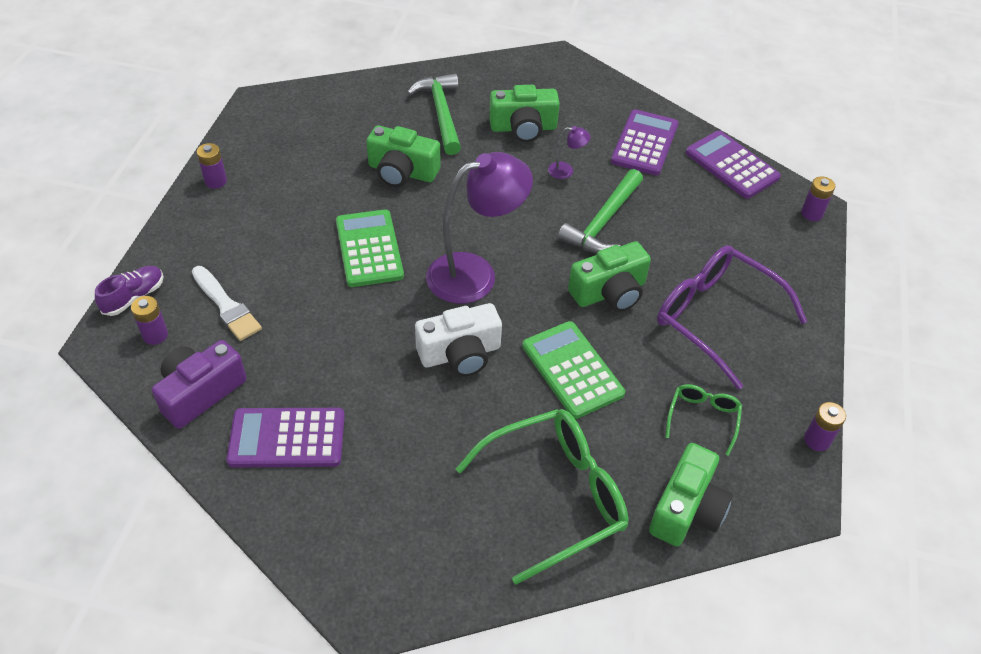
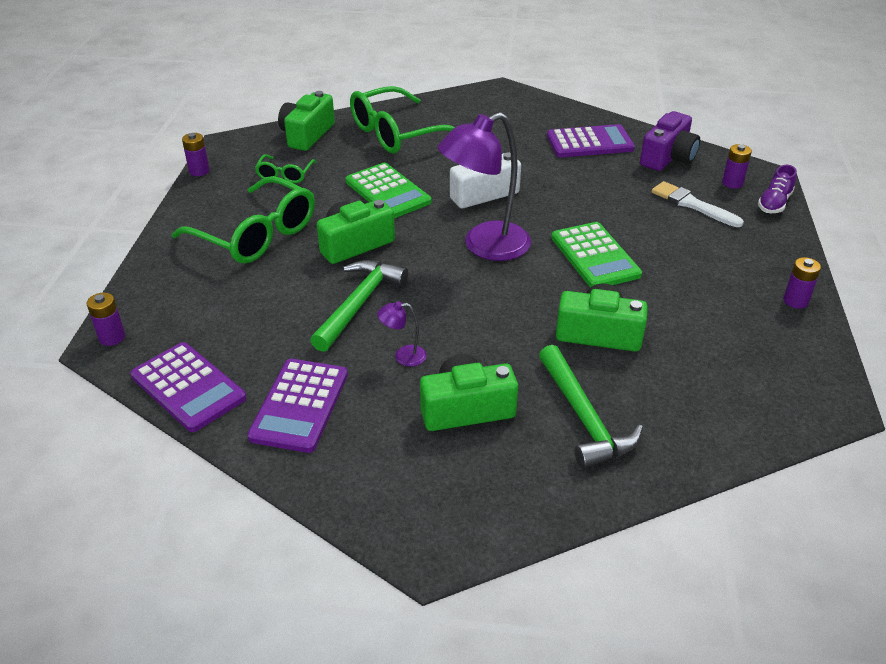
camera: 175 degrees right, 10 degrees down
(715, 317) = (256, 235): purple glasses -> green glasses

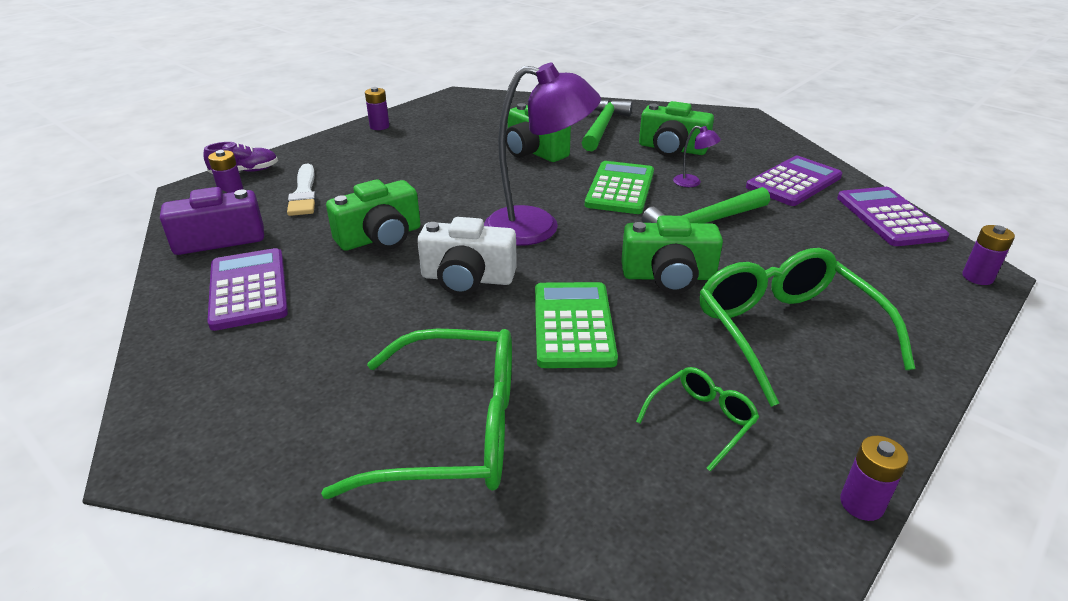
camera: 145 degrees left, 5 degrees down
(307, 135) = (608, 510): green camera -> green camera (380, 237)
(590, 142) = (248, 289): purple calculator -> purple calculator turned 45 degrees clockwise
(595, 256) = (457, 189): green calculator -> green calculator (620, 188)

